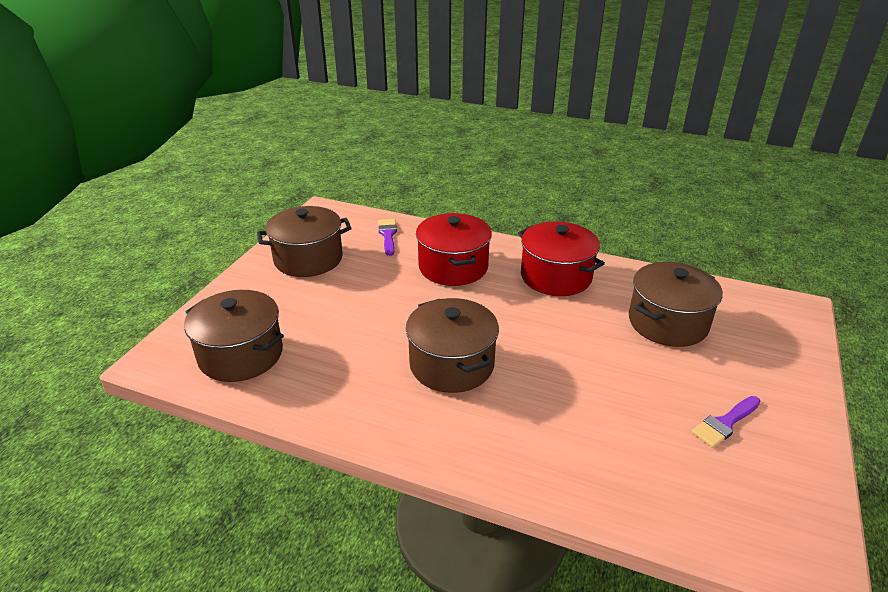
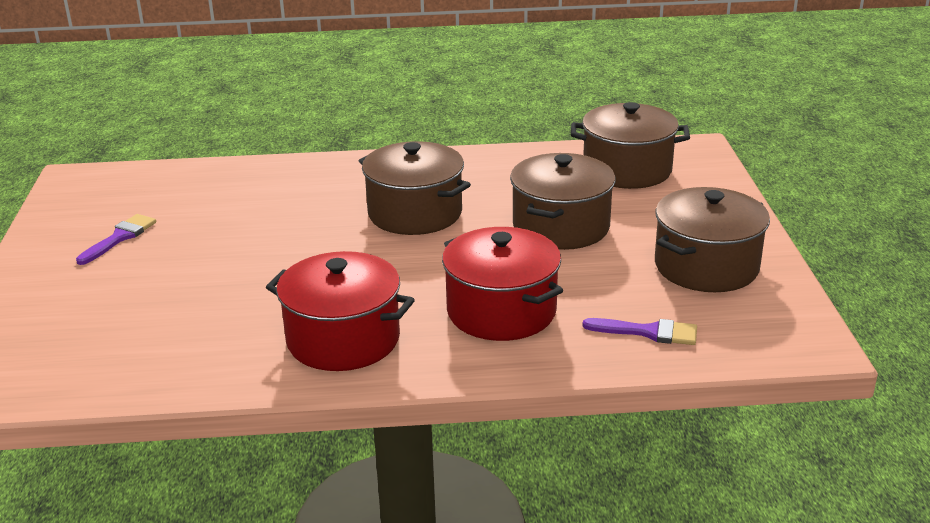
camera: 155 degrees right, 5 degrees down
(388, 235) = (648, 332): purple brush -> purple brush turned 45 degrees counterclockwise
(667, 323) = (171, 318): brown pot -> brown pot (561, 227)

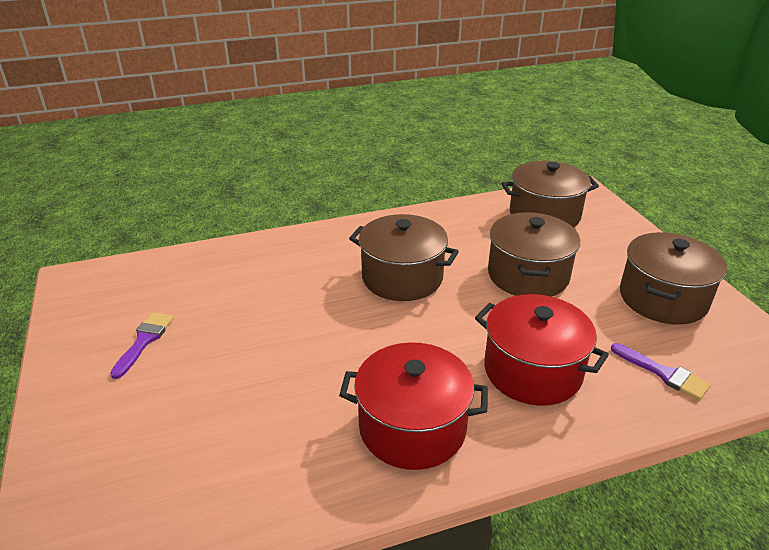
camera: 15 degrees left, 5 degrees up
(648, 332) = (663, 373): purple brush -> purple brush turned 45 degrees clockwise

